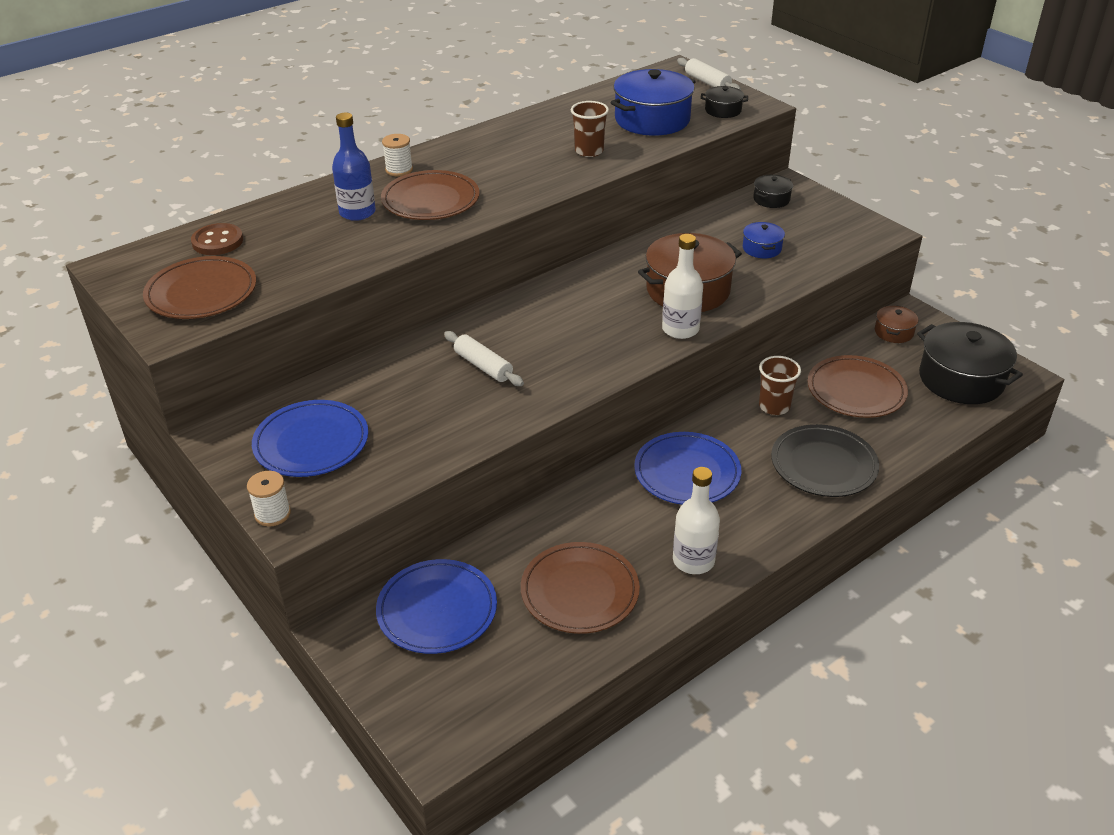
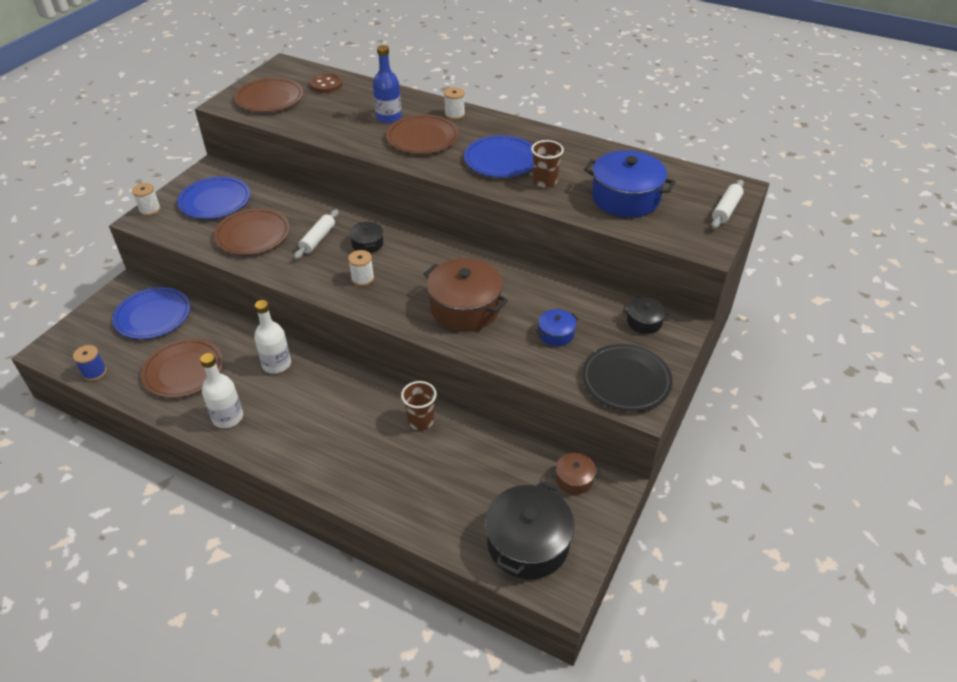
camera: 65 degrees right, 5 degrees up
(525, 693) = (94, 372): none -> blue spool
(589, 347) = (362, 278): none -> white spool
(680, 329) = (409, 316): white bottle -> white bottle (276, 364)
(687, 472) = (319, 391): blue plate -> blue plate (501, 160)
(723, 110) = (678, 230): black pot -> black pot (367, 244)
(823, 465) = (360, 467): black plate -> black plate (626, 380)
(856, 390) = (469, 469): brown plate -> brown plate (253, 235)

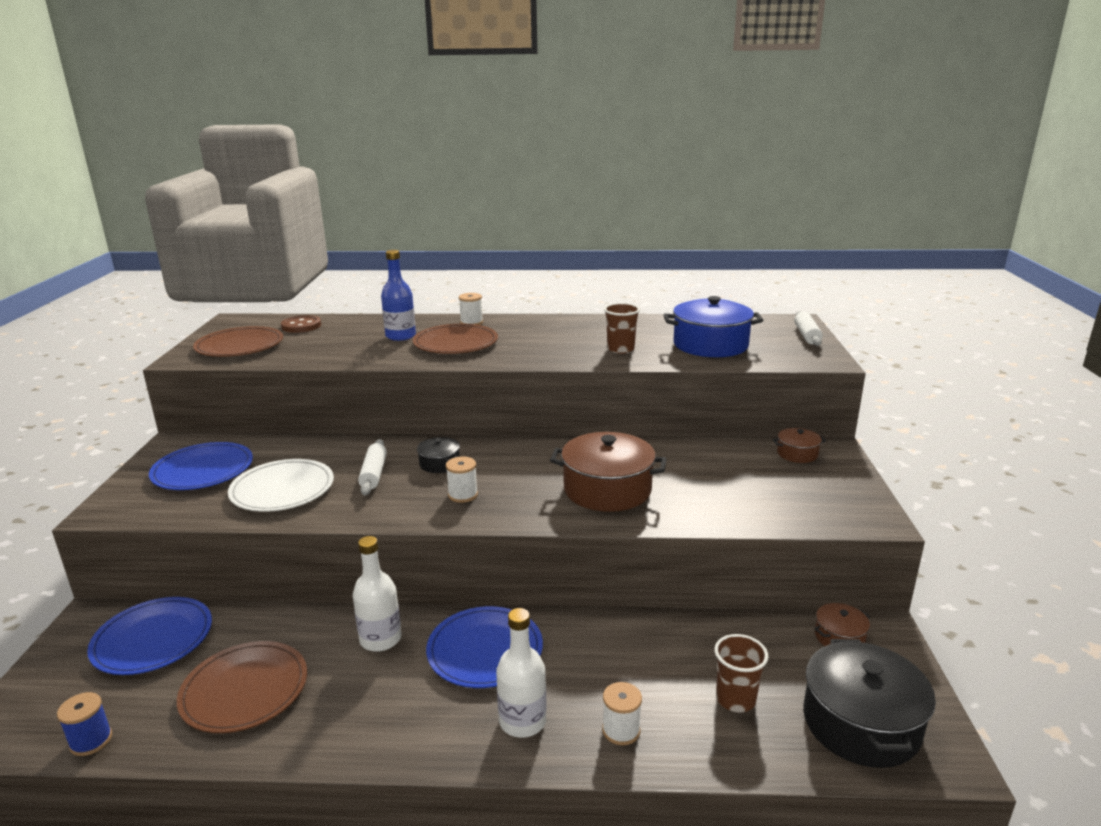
camera: 25 degrees left, 20 degrees down
(150, 210) = (109, 499): white spool -> white spool (621, 730)
(228, 417) = (354, 725): white bottle -> white bottle (522, 721)
(253, 235) = (282, 489): brown plate -> white plate
(420, 421) = (617, 639): brown cup -> brown cup (735, 699)
(501, 160) = (558, 343): blue plate -> blue plate (485, 651)
(556, 334) = (726, 486): blue pot -> none
(626, 380) = (837, 504): black plate -> none
(644, 322) = (797, 454): black pot -> brown pot

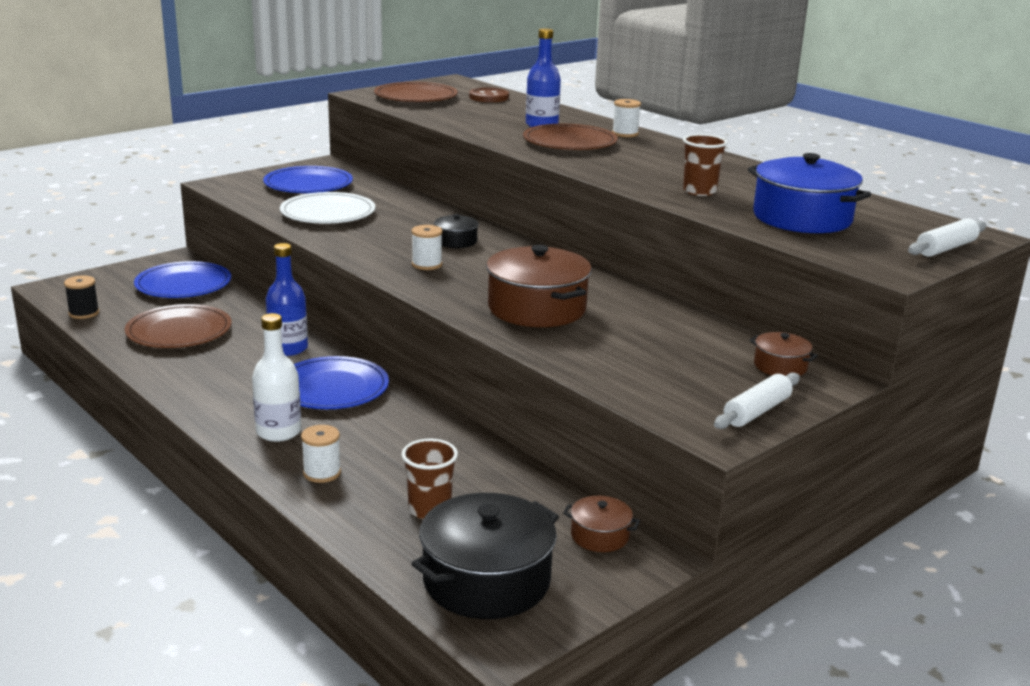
camera: 45 degrees right, 0 degrees up
(91, 741) = (84, 313): blue spool -> black spool
(373, 474) = (399, 228): white rolling pin -> white rolling pin (756, 411)
(380, 639) = (288, 348): white bottle -> blue bottle

